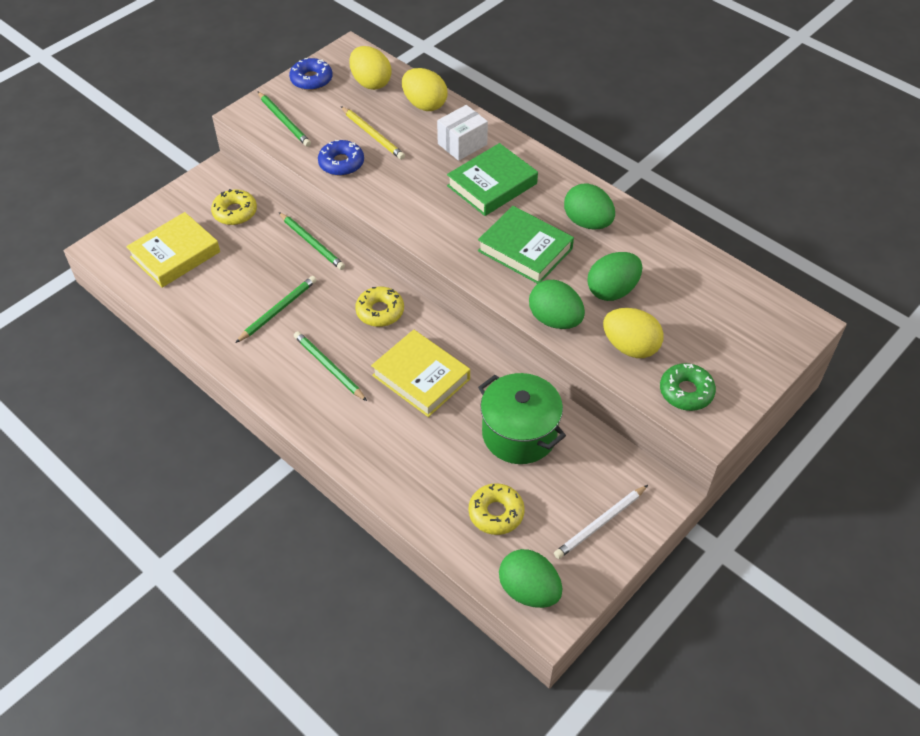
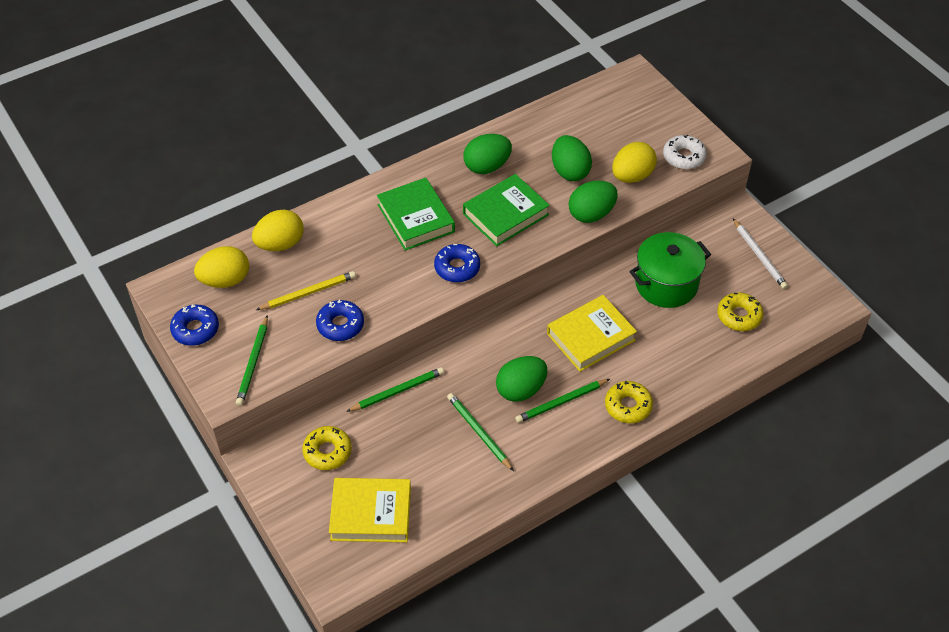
camera: 75 degrees left, 0 degrees up
(175, 254) = (371, 513): yellow book -> yellow book turned 60 degrees counterclockwise
(284, 121) = (253, 363): green pencil -> green pencil turned 120 degrees clockwise
(380, 311) = (505, 352): yellow donut -> yellow donut (628, 406)
(438, 227) = (457, 267): none -> blue donut
(462, 144) = (351, 228): white box -> none
(529, 590) = (810, 311): green egg -> green egg (521, 390)
(686, 392) = (684, 157): green donut -> white donut

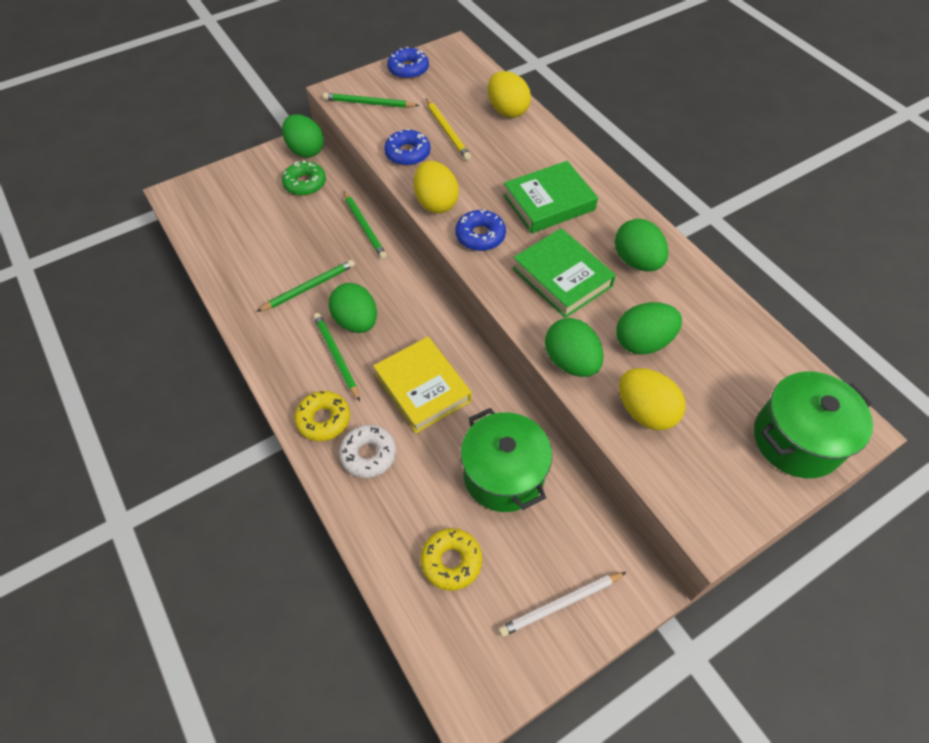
camera: 90 degrees right, 5 degrees up
(225, 280) = (463, 81): yellow egg -> yellow egg (436, 203)
(270, 457) = (306, 150): none -> green egg
(327, 452) = (305, 183): yellow donut -> green donut
(371, 513) = (237, 213): yellow book -> none
(646, 103) = (796, 440): none -> green pot
(684, 157) = (695, 481): white donut -> white donut (368, 454)

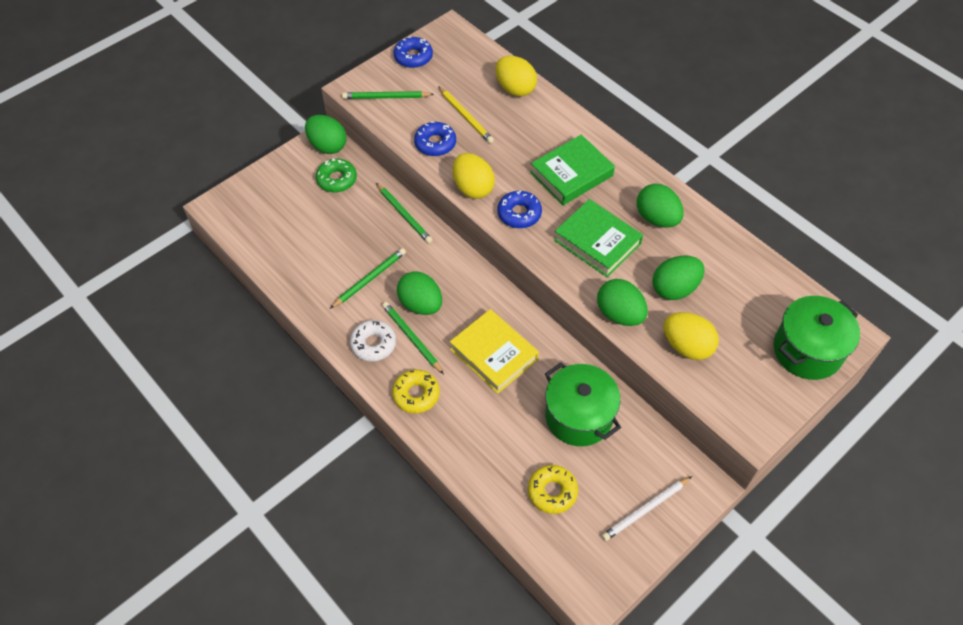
camera: 10 degrees left, 0 degrees up
(368, 454) = (462, 418): white donut -> white donut (373, 344)

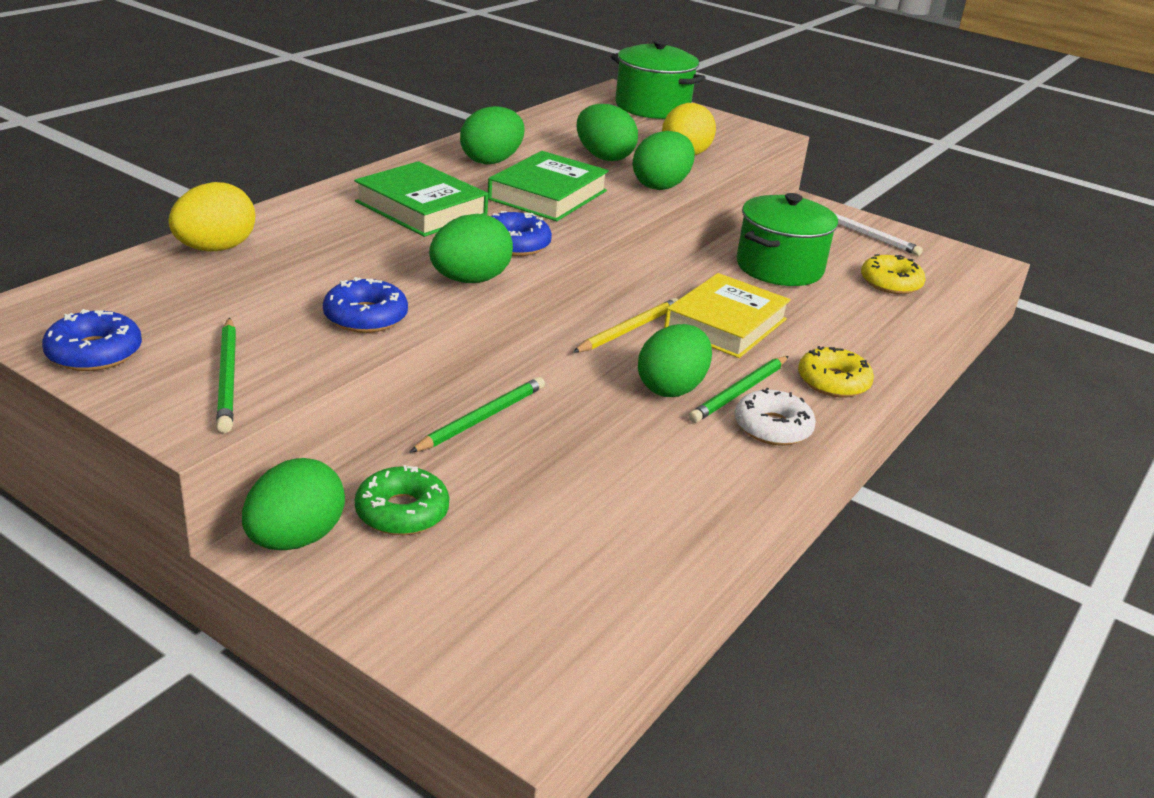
camera: 105 degrees left, 25 degrees down
(369, 279) = (643, 444): green pencil -> none
(465, 116) = (290, 291): yellow pencil -> yellow pencil (628, 329)
(473, 188) = (470, 280): yellow egg -> green egg

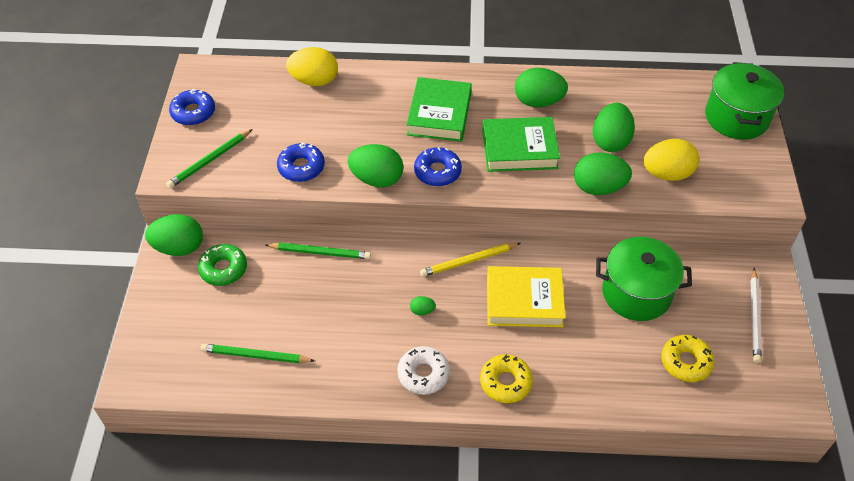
camera: 60 degrees right, 20 degrees up
(628, 329) = (469, 261): yellow pencil -> yellow pencil turned 150 degrees clockwise
(671, 388) = (422, 311): green egg -> green egg, size x0.44
(739, 392) = (448, 343): green pencil -> green pencil (255, 356)

